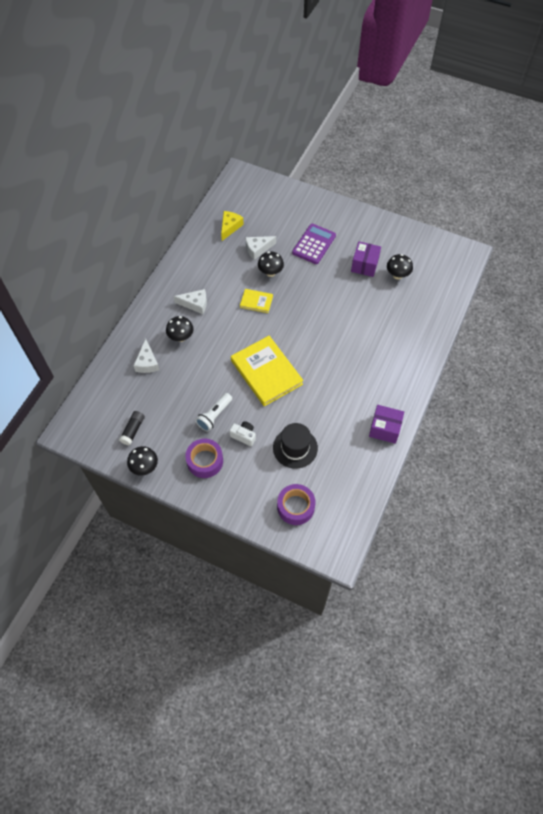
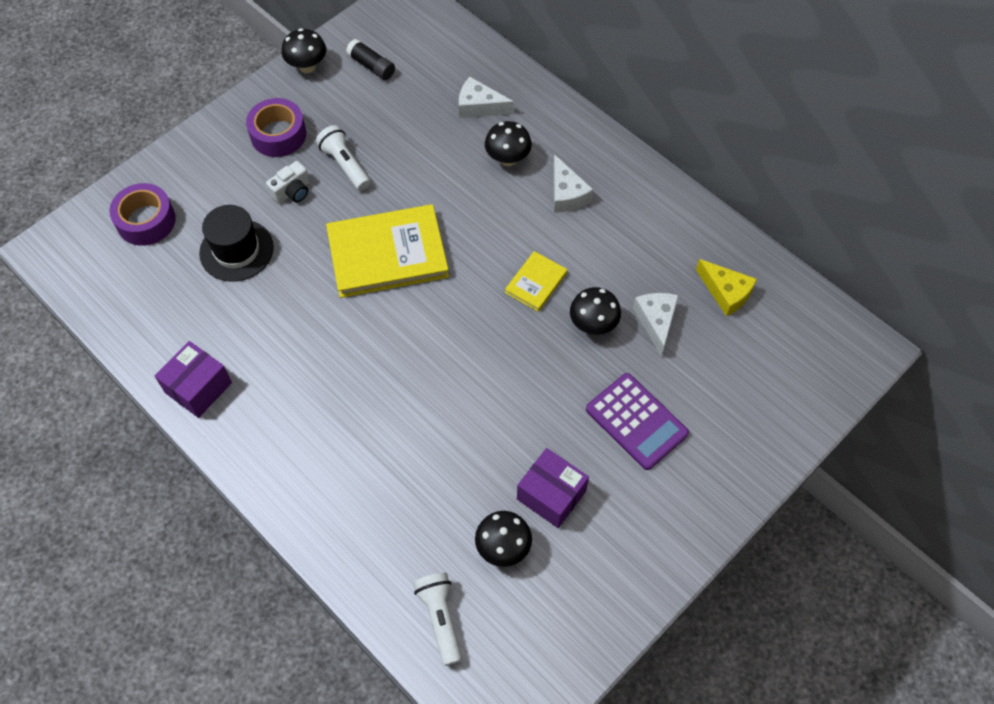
camera: 110 degrees right, 0 degrees up
(195, 304) = (566, 194): white cheese -> white cheese turned 45 degrees counterclockwise
(440, 287) = (440, 618): none -> white flashlight

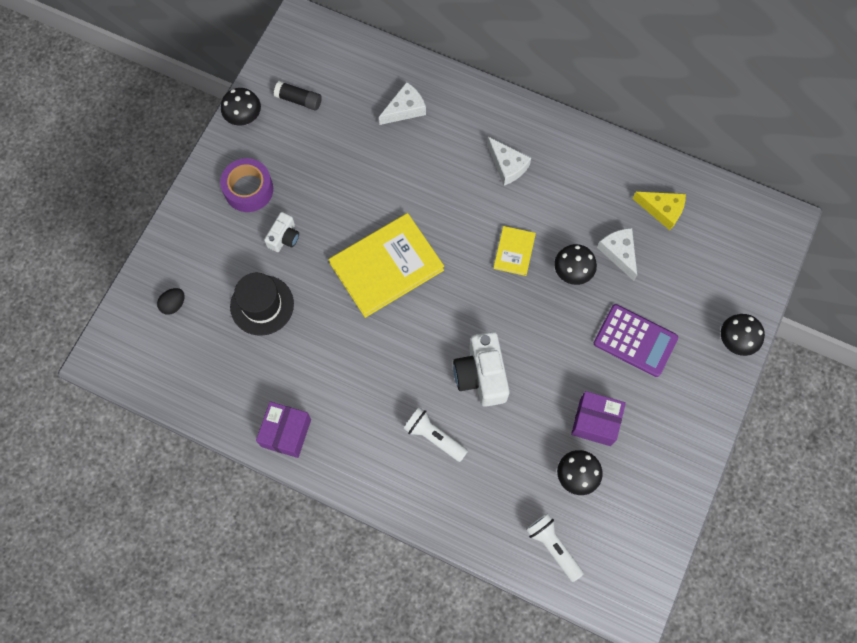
camera: 20 degrees left, 10 degrees up
(146, 221) = (173, 304): purple tape -> black egg
(345, 165) = (317, 199): white flashlight -> white flashlight (434, 437)
(441, 399) = (481, 375): none -> white camera
(479, 106) = (405, 109): white cheese -> white cheese turned 150 degrees clockwise
(507, 159) = (448, 150): black mushroom -> black mushroom (735, 341)

